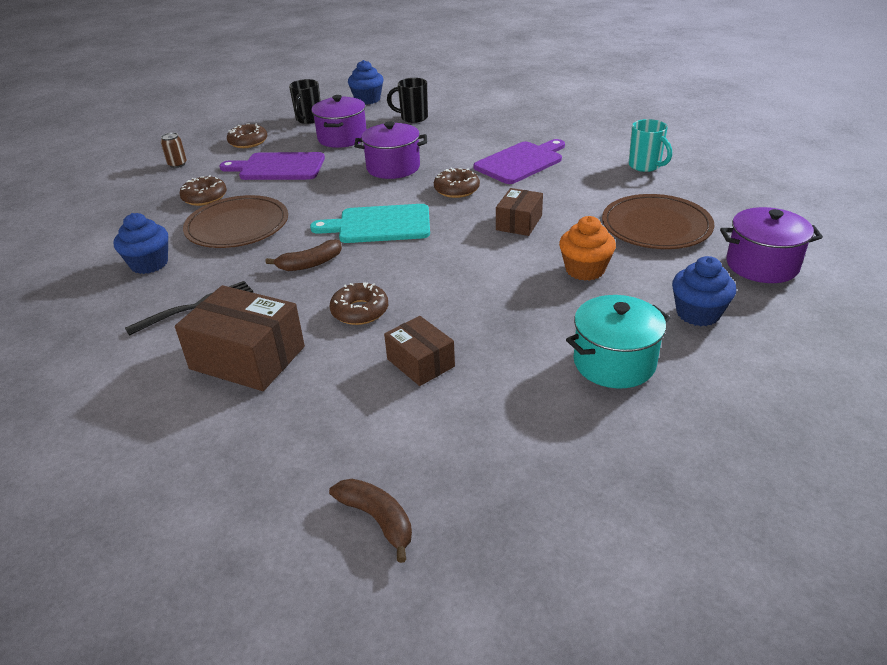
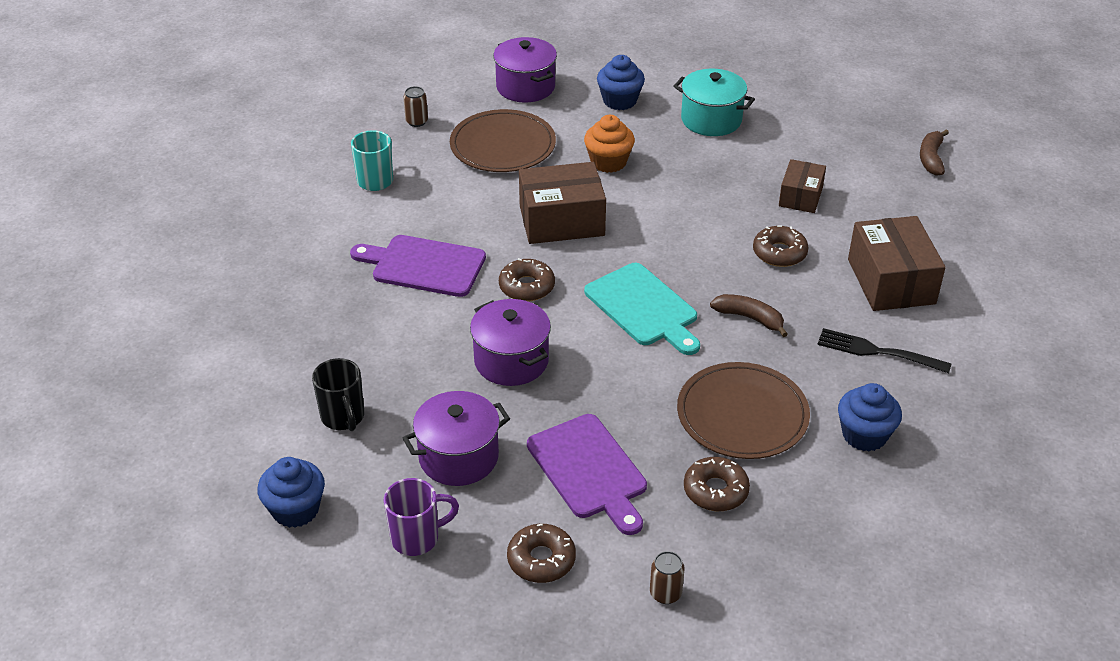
camera: 125 degrees left, 5 degrees up
(308, 119) = (417, 538): black mug -> purple mug
(519, 223) = (561, 221): brown box -> brown box, size x1.68
(726, 198) = (417, 121): none -> brown can

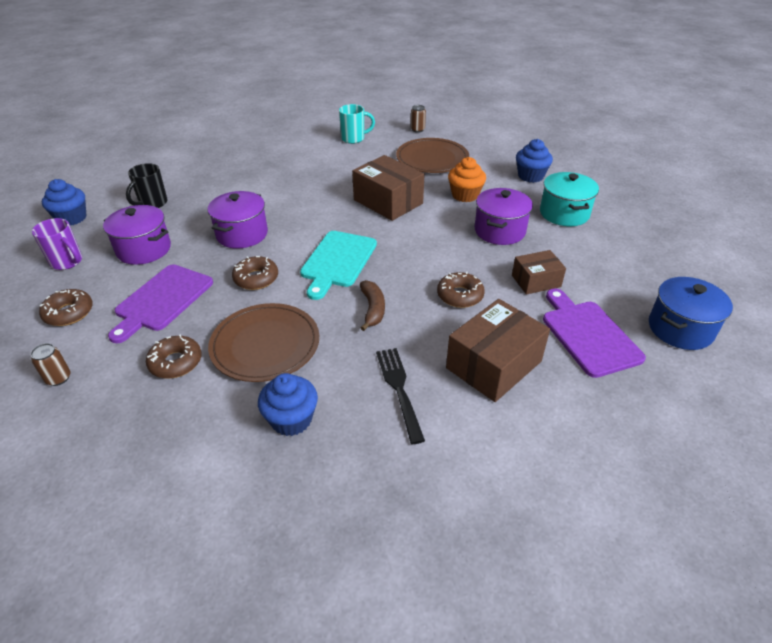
camera: 55 degrees right, 0 degrees up
(424, 266) = (298, 177): purple cutting board -> purple cutting board (588, 335)
(525, 87) = (495, 145): purple pot -> purple pot (499, 231)
(526, 287) = (314, 214): brown donut -> brown donut (256, 278)
(931, 158) = (680, 329): brown banana -> blue pot

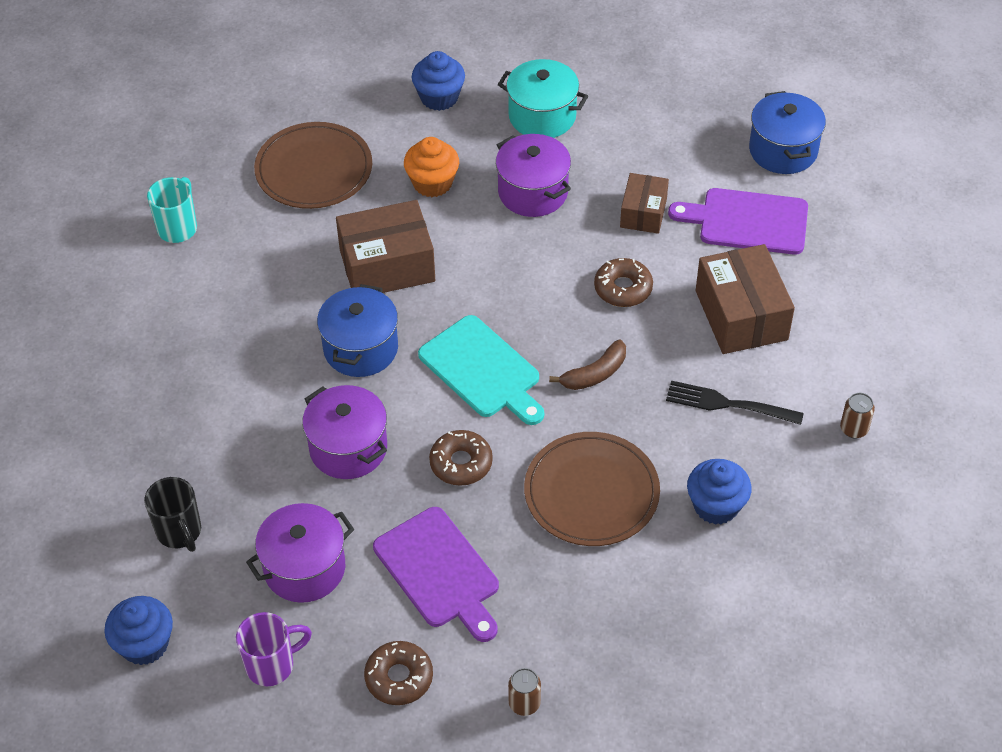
camera: 60 degrees left, 10 degrees up
(176, 362) = (568, 583): brown donut -> none
(319, 214) = (360, 348): none -> blue pot
(373, 309) = (594, 374): brown banana -> brown banana turned 120 degrees clockwise
(417, 130) = (214, 144): brown can -> brown can (854, 429)

